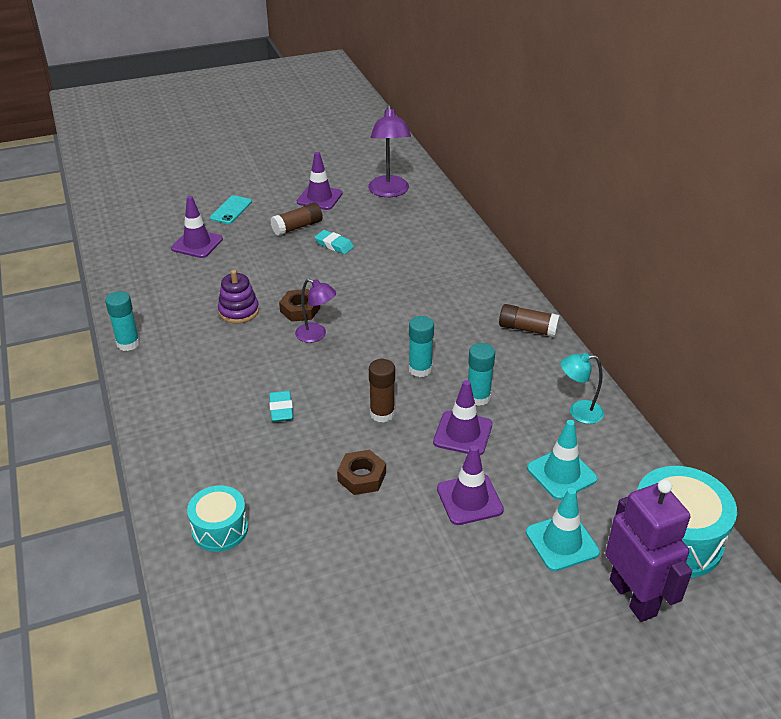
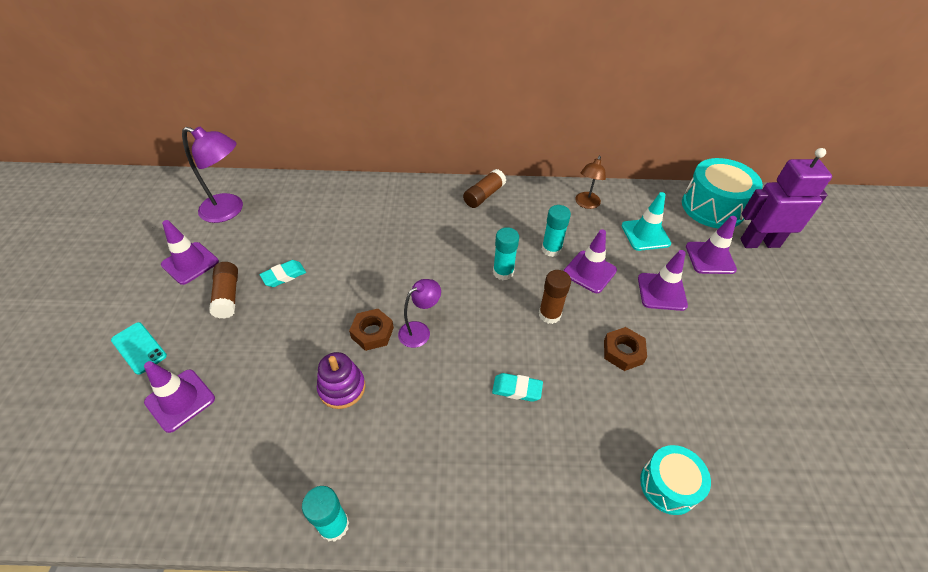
camera: 70 degrees left, 10 degrees up
(562, 542) = (710, 258): turquoise traffic cone -> purple traffic cone
(578, 412) = (586, 204): turquoise lamp -> brown lamp

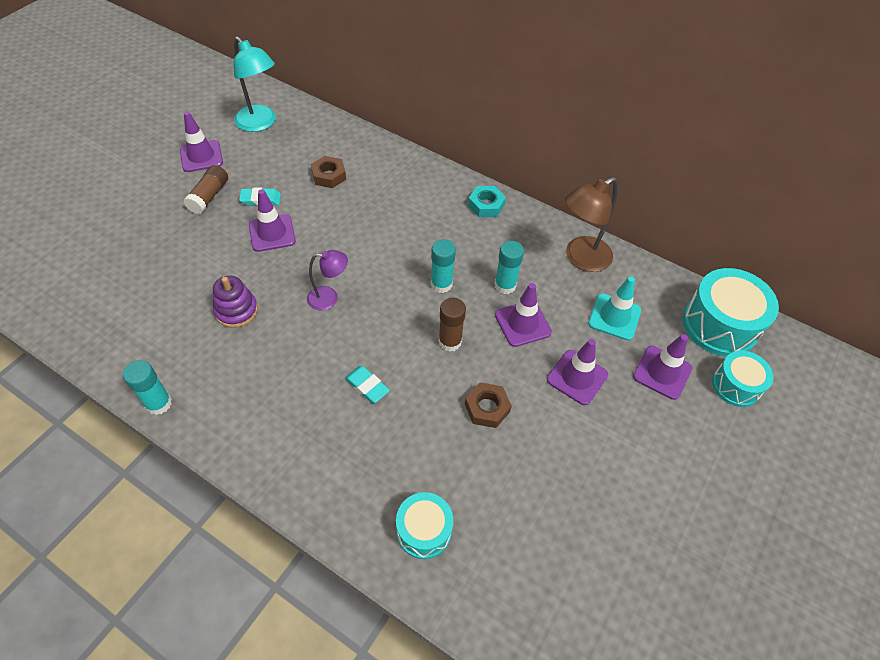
camera: 30 degrees right, 5 degrees up
(139, 348) = (124, 207): turquoise phone -> none
(180, 400) = (125, 260): purple traffic cone -> purple traffic cone (272, 233)
(229, 210) = (260, 123): purple lamp -> turquoise lamp
(372, 333) = (291, 280): brown nut -> brown nut (329, 176)
(484, 195) = (486, 205): brown glue stick -> turquoise nut
(586, 204) = (581, 259): brown lamp -> brown lamp, size x1.64
(759, 243) = (735, 386): purple robot -> turquoise drum

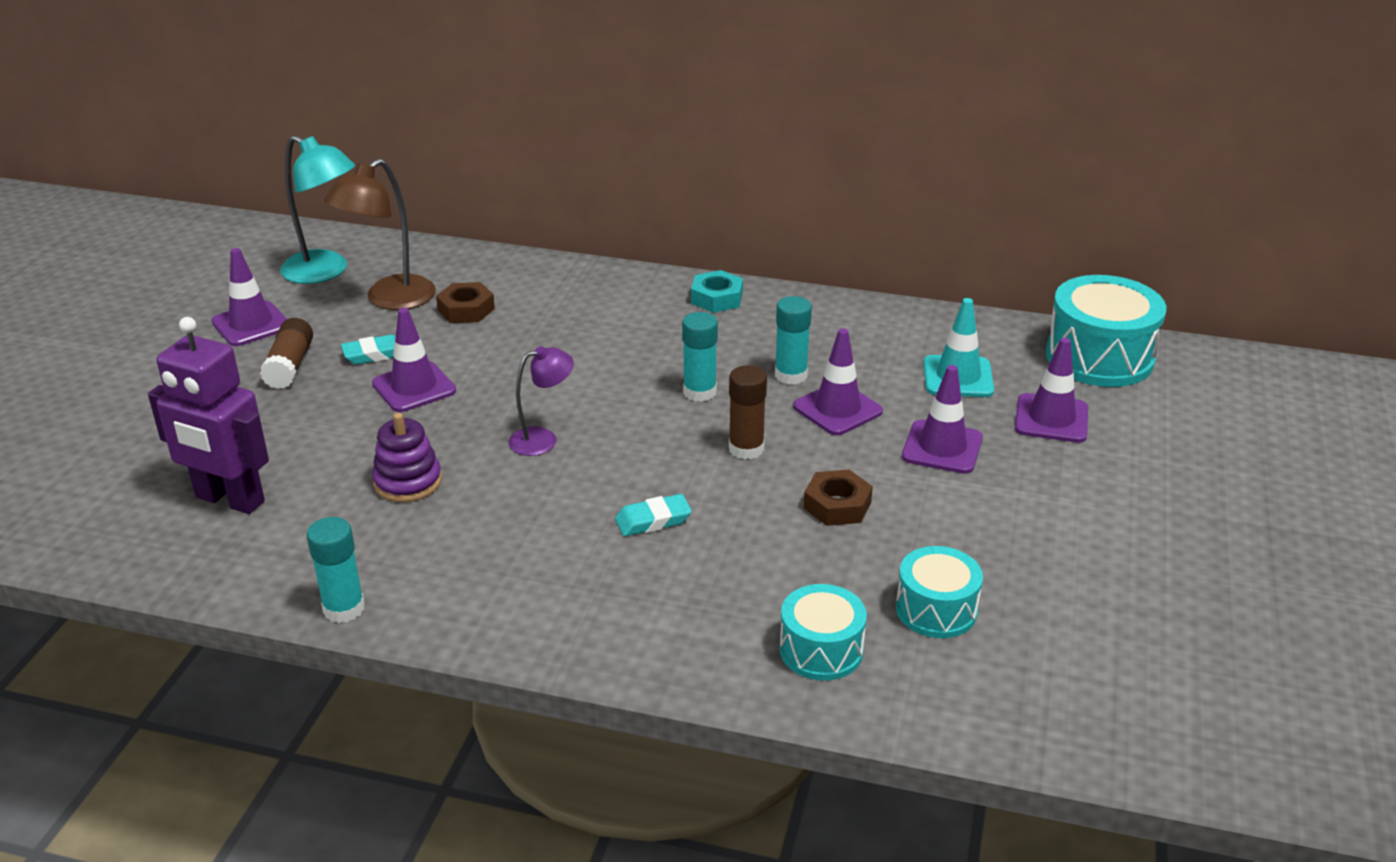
camera: 15 degrees left, 20 degrees down
(132, 296) = (229, 500): none -> purple robot
(367, 386) = (653, 520): turquoise eraser -> turquoise eraser turned 45 degrees counterclockwise
(581, 259) = (880, 328): brown lamp -> brown lamp (390, 300)
(735, 386) = (1152, 411): turquoise drum -> turquoise drum (936, 610)

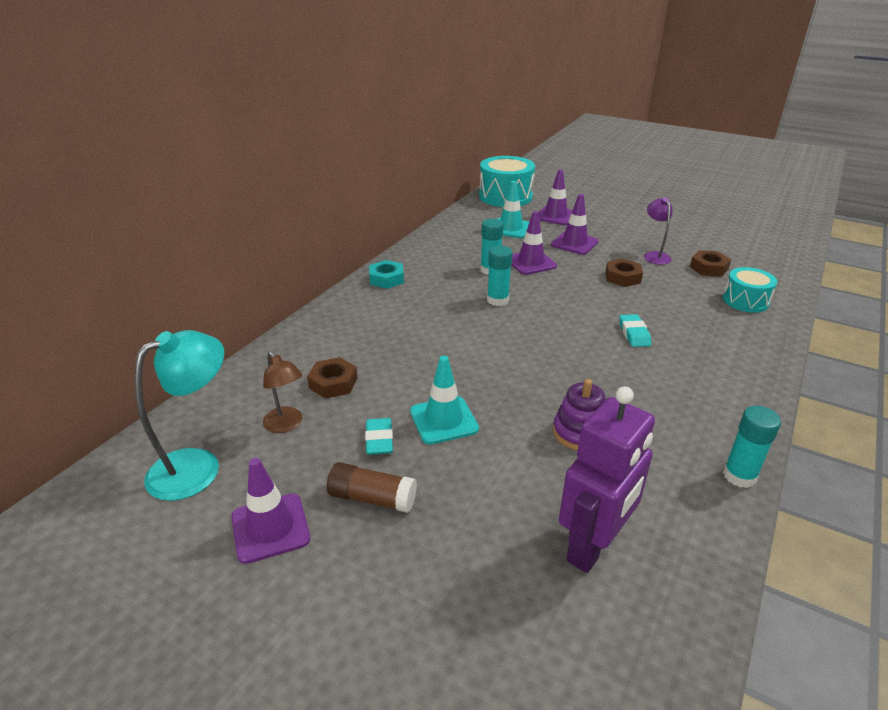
camera: 75 degrees left, 0 degrees up
(390, 300) = (286, 425): brown lamp -> brown lamp, size x0.61
(414, 387) = (443, 420): purple traffic cone -> turquoise traffic cone
(543, 439) = (536, 364): purple lamp -> purple lamp (654, 255)
(746, 449) = (564, 294): brown glue stick -> none
(936, 610) = (709, 268): turquoise drum -> brown nut

